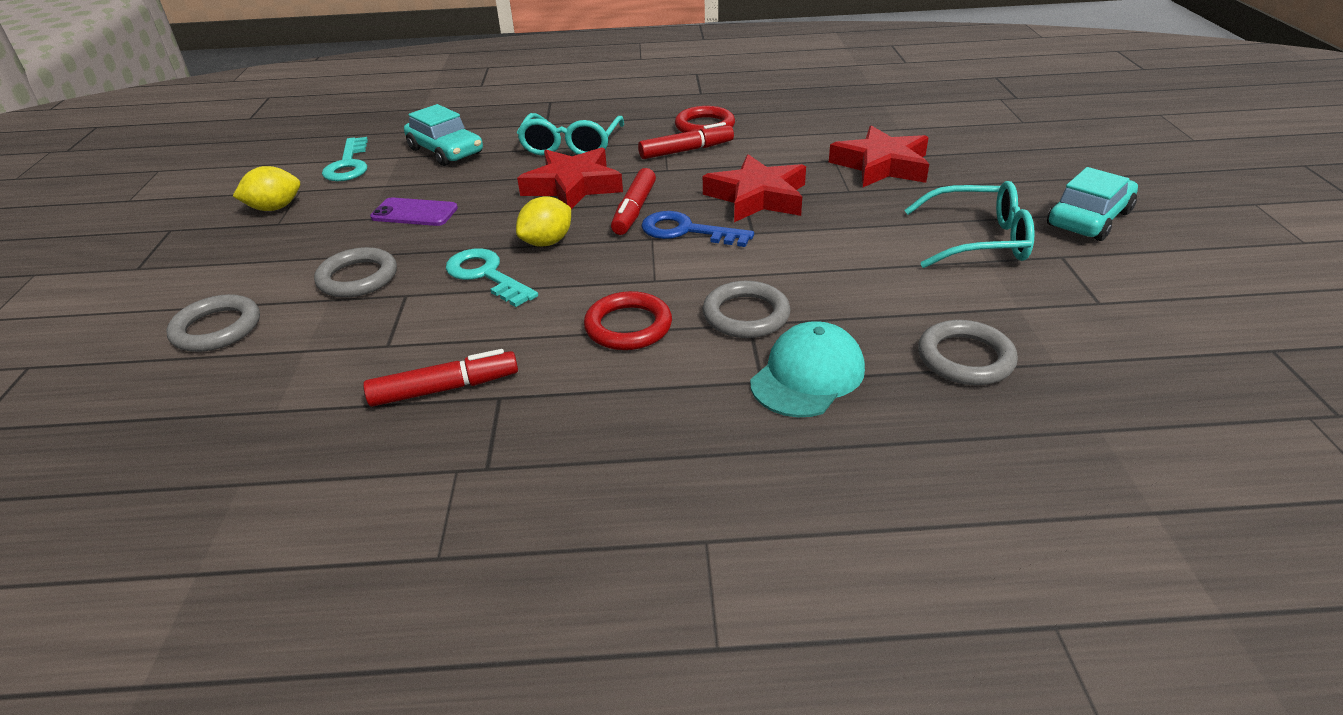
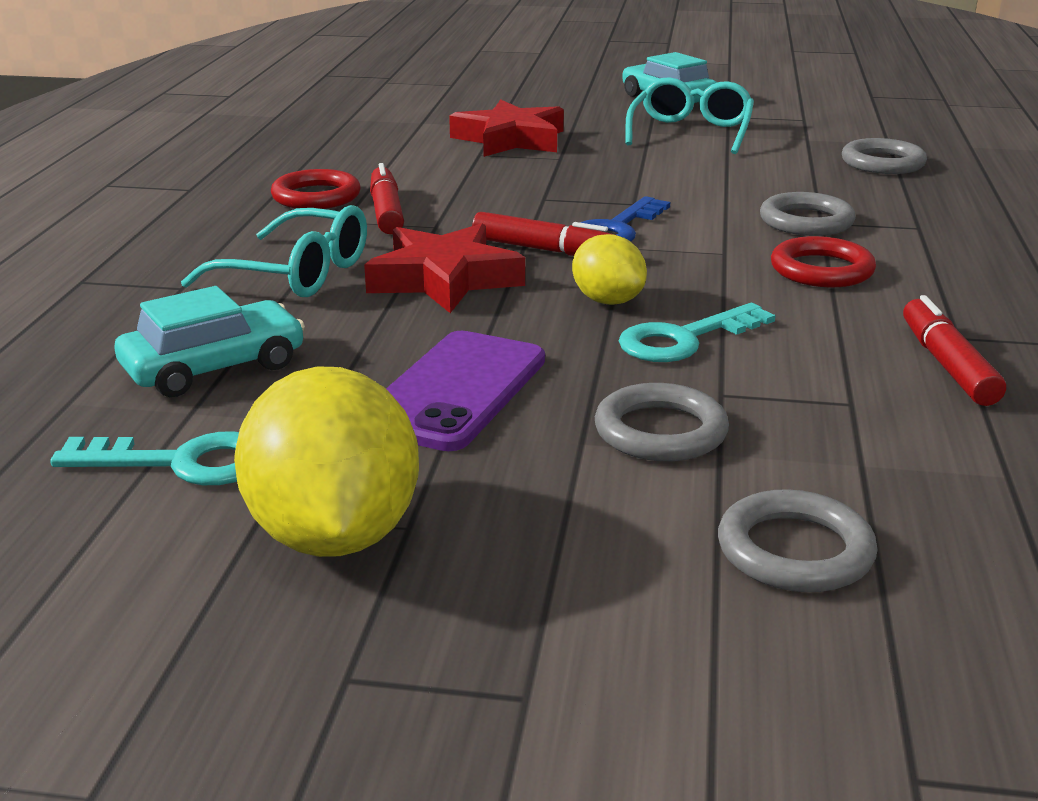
camera: 80 degrees left, 10 degrees down
(275, 208) = (334, 536): yellow lemon -> yellow lemon, size x1.83
(414, 213) = (455, 391): purple phone -> purple phone, size x1.55
(757, 197) = (550, 192): red star -> none
(807, 375) = (910, 211): turquoise cap -> none

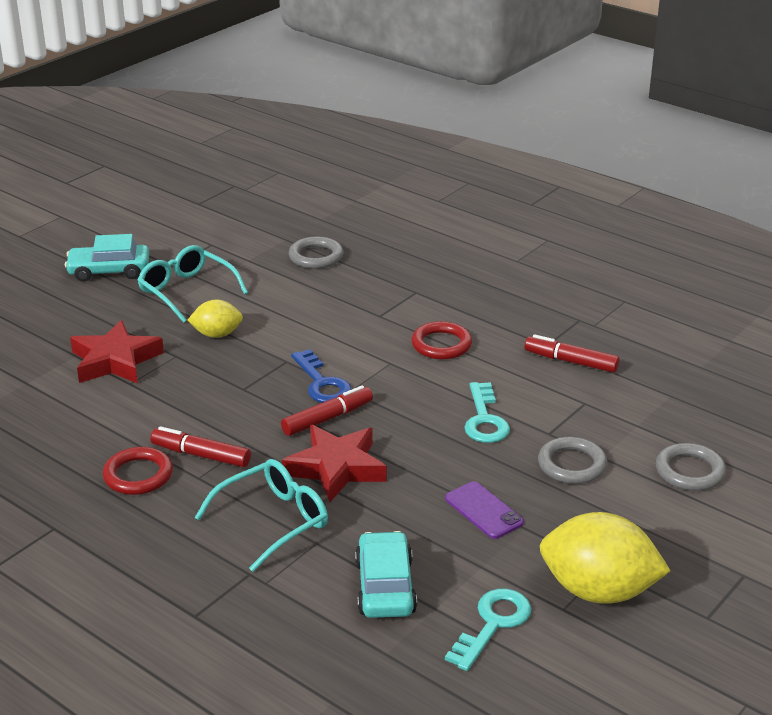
camera: 60 degrees left, 5 degrees up
(455, 391) = (483, 511): purple phone -> purple phone, size x0.65
(607, 301) = (418, 424): yellow lemon -> yellow lemon (217, 334)
(806, 221) = (374, 319): grey ring -> none

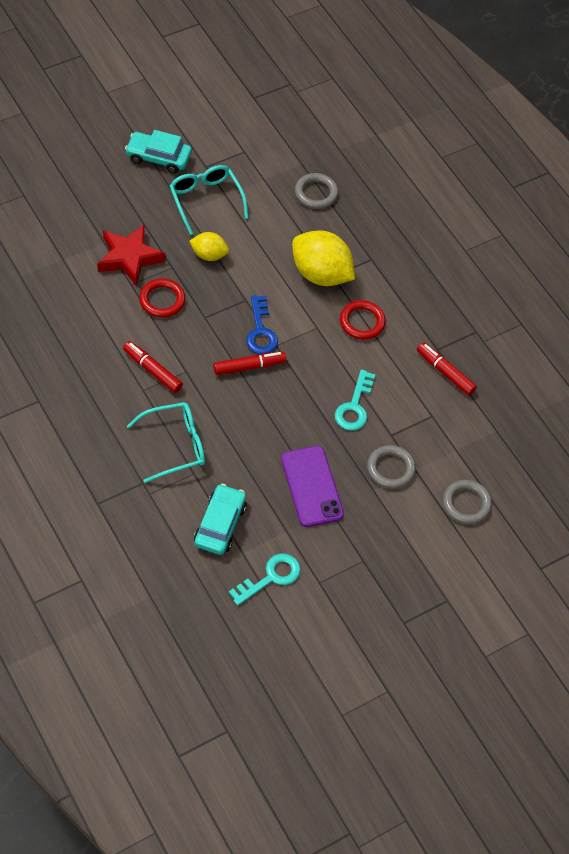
camera: 15 degrees right, 25 degrees up
(138, 475) = (106, 374): red ring -> red ring (162, 300)
(336, 468) = (234, 414): red star -> none
(483, 511) = (311, 486): purple phone -> purple phone, size x1.55
(598, 591) = (348, 577): yellow lemon -> yellow lemon (321, 274)

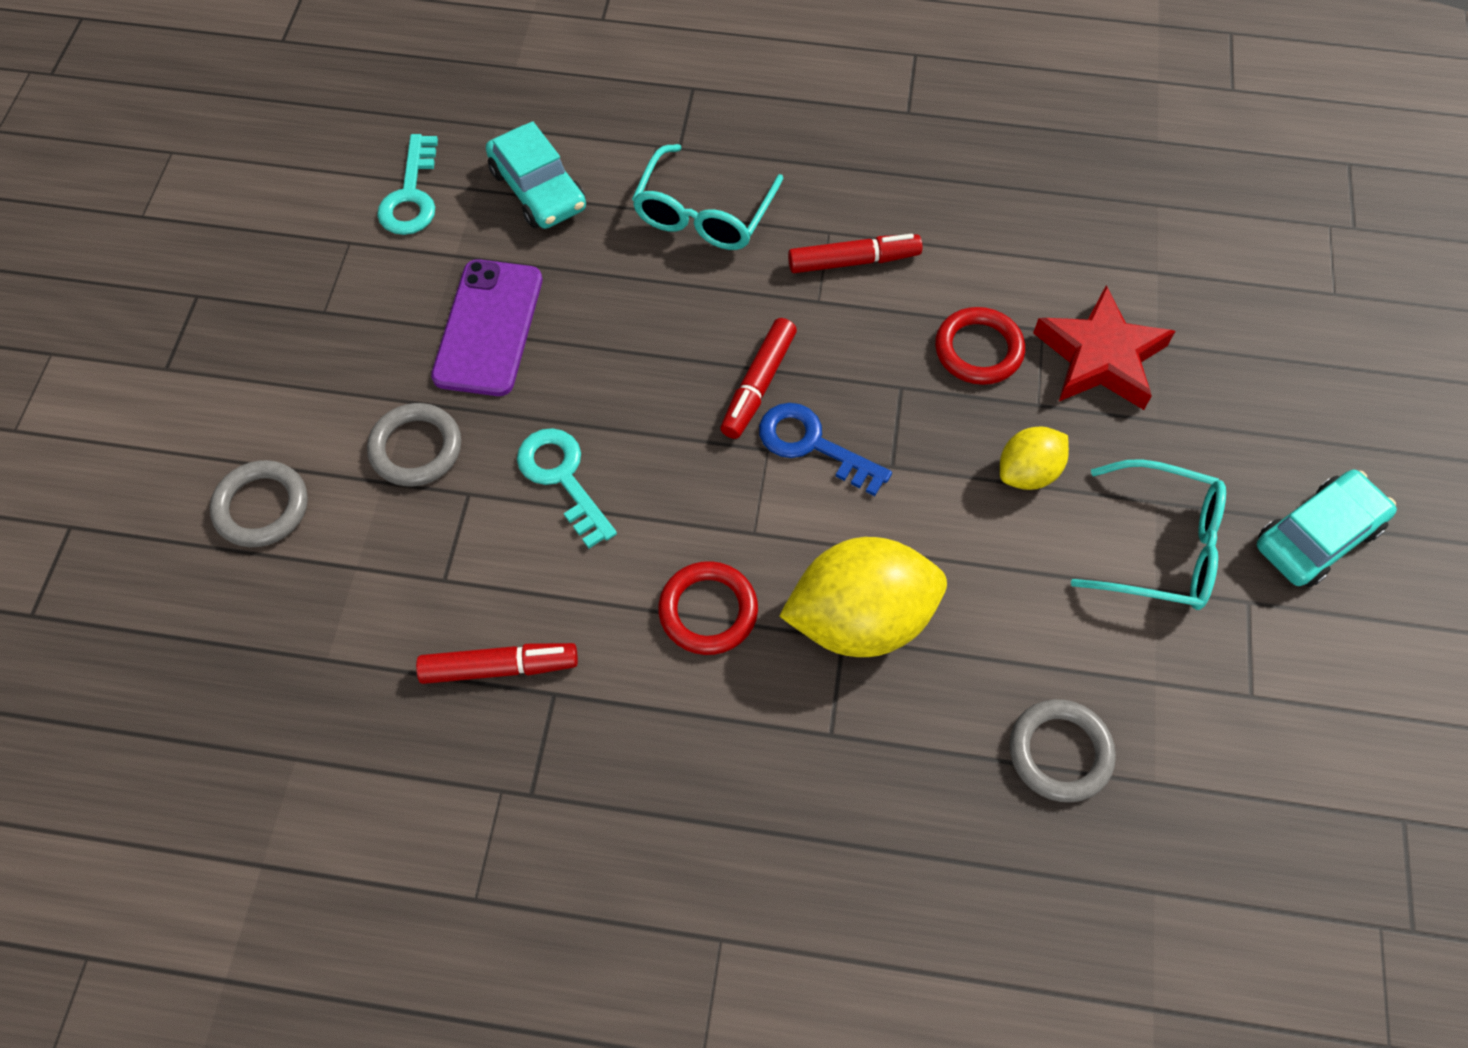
camera: 135 degrees right, 5 degrees up
(311, 486) = (488, 328): purple phone -> purple phone turned 75 degrees clockwise

